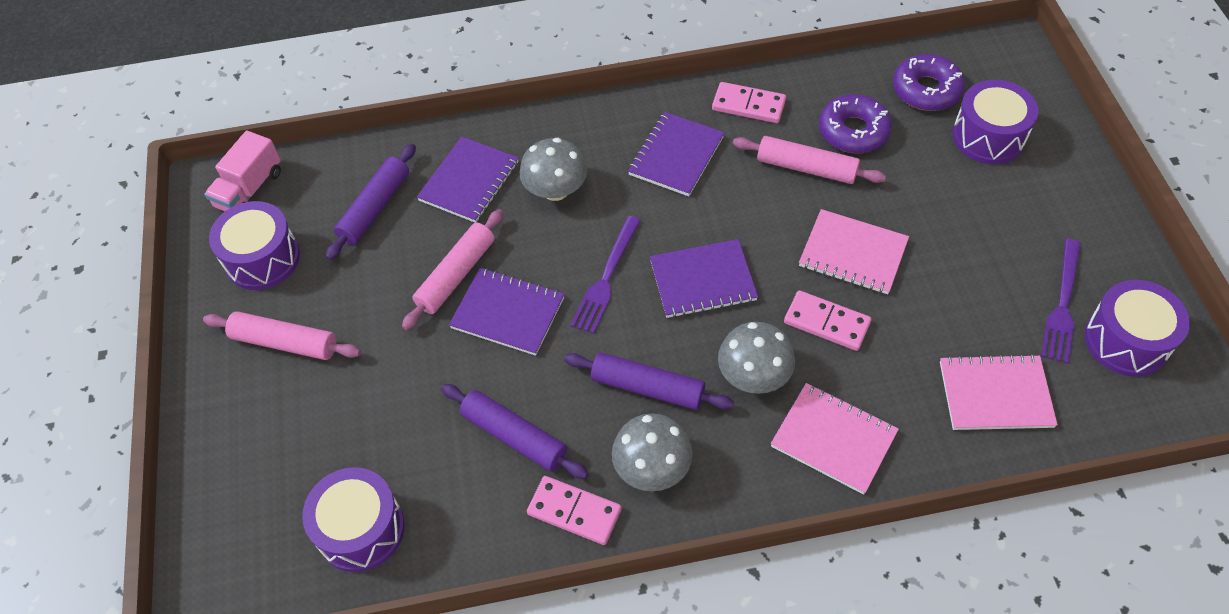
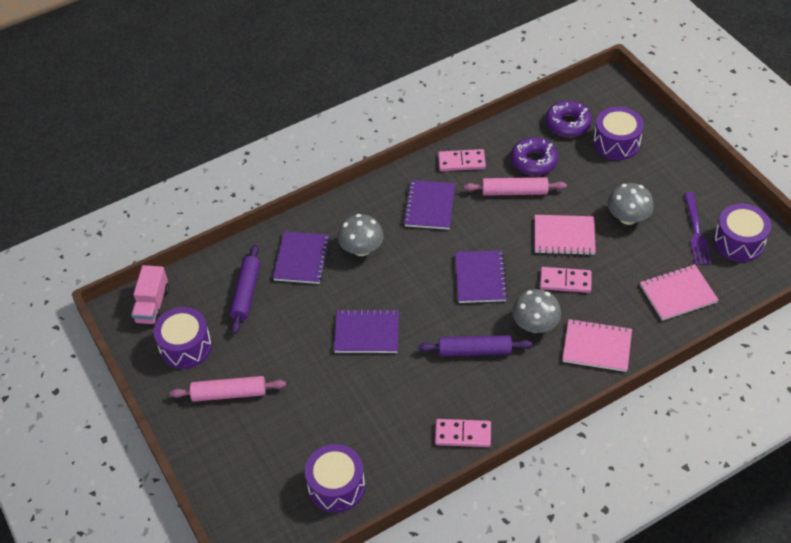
camera: 20 degrees left, 5 degrees down
(456, 275) = (322, 319): pink rolling pin -> none
(514, 436) = (406, 403): purple rolling pin -> none
(606, 278) = (419, 294): purple fork -> none
(652, 468) = (498, 395): grey mushroom -> grey mushroom (628, 217)
(702, 280) = (480, 278): purple notebook -> purple notebook turned 60 degrees counterclockwise

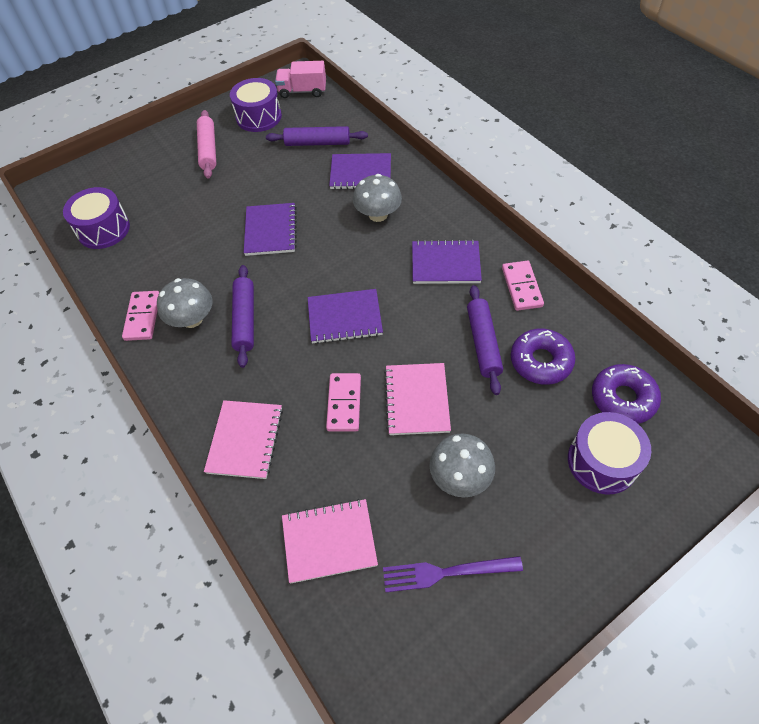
camera: 85 degrees right, 5 degrees up
(514, 192) = (483, 343): pink rolling pin -> purple rolling pin
(535, 325) = (279, 374): grey mushroom -> grey mushroom (192, 319)
(678, 294) = (329, 541): pink notebook -> pink notebook turned 75 degrees counterclockwise
(738, 242) = (433, 639): purple drum -> none

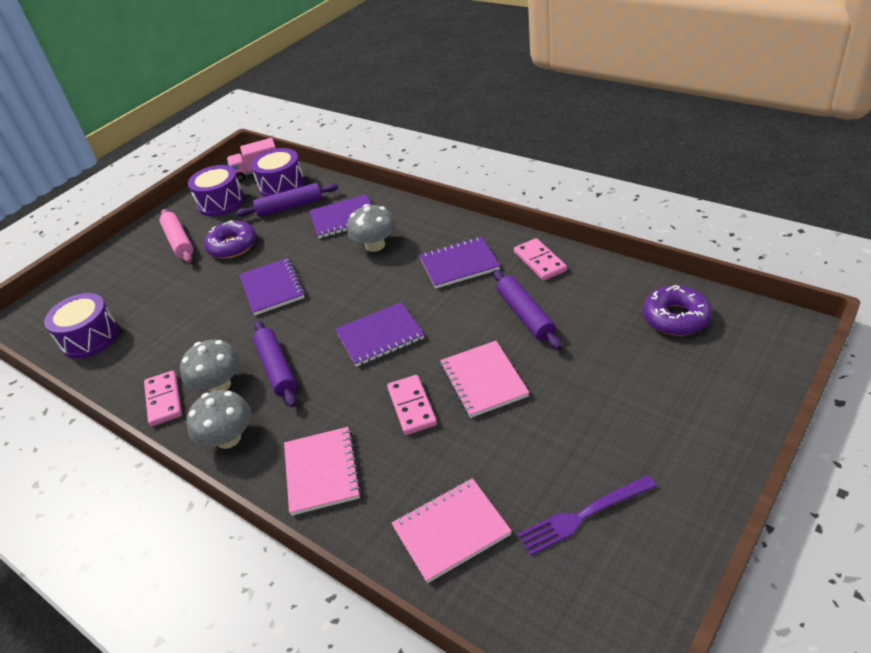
camera: 15 degrees left, 15 degrees down
(460, 477) = (556, 430): grey mushroom -> grey mushroom (228, 438)
(541, 361) = (586, 313): purple donut -> purple donut (232, 246)
(602, 461) = (683, 373): purple drum -> purple drum (282, 185)

